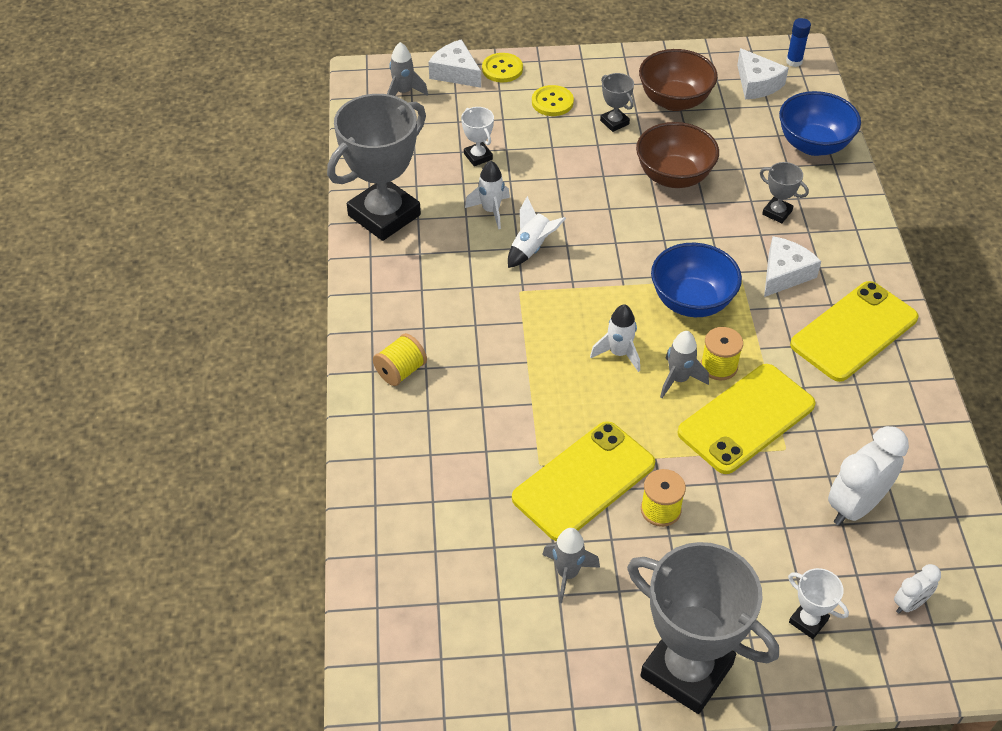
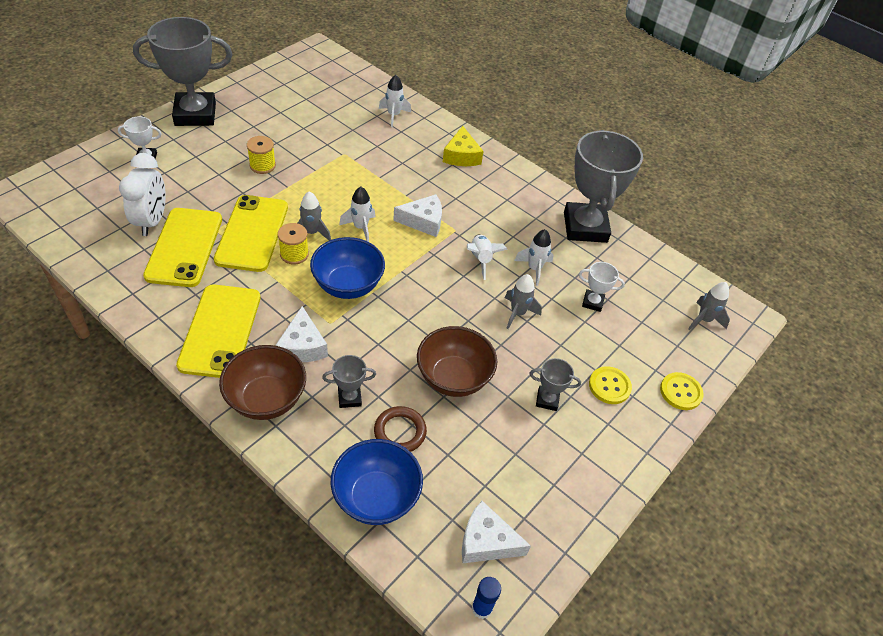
camera: 130 degrees right, 0 degrees up
(401, 371) = (461, 156): yellow spool -> yellow cheese
(410, 486) = (393, 115): none -> white rocket
(455, 73) = (702, 363): white cheese -> white cheese (423, 221)
(567, 574) = (284, 120): grey rocket -> grey rocket (518, 313)
(584, 481) = (314, 158): yellow phone -> yellow phone (184, 247)
(674, 101) = (530, 460): brown bowl -> brown bowl (266, 399)
(757, 169) = (400, 432): none -> brown ring
(909, 604) = (92, 190): white clock -> none

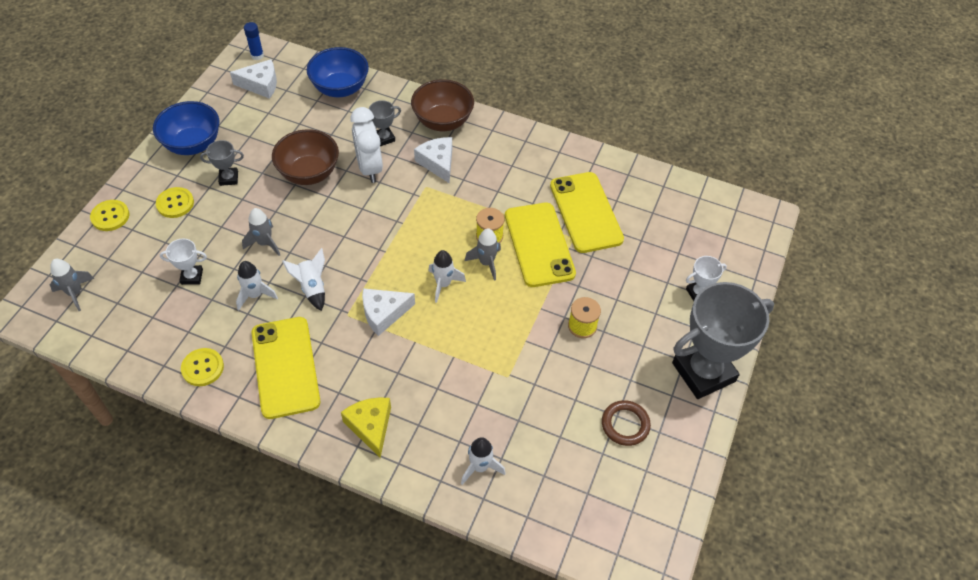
camera: 165 degrees right, 5 degrees up
(152, 221) = (632, 227): white clock -> white clock (369, 168)
(220, 330) = (506, 156): yellow phone -> yellow phone (285, 367)
(348, 285) = (427, 222): blue bowl -> blue bowl (193, 144)
(400, 432) = (338, 127): brown ring -> brown ring (625, 424)
(585, 227) = (202, 368): grey trophy -> yellow button

